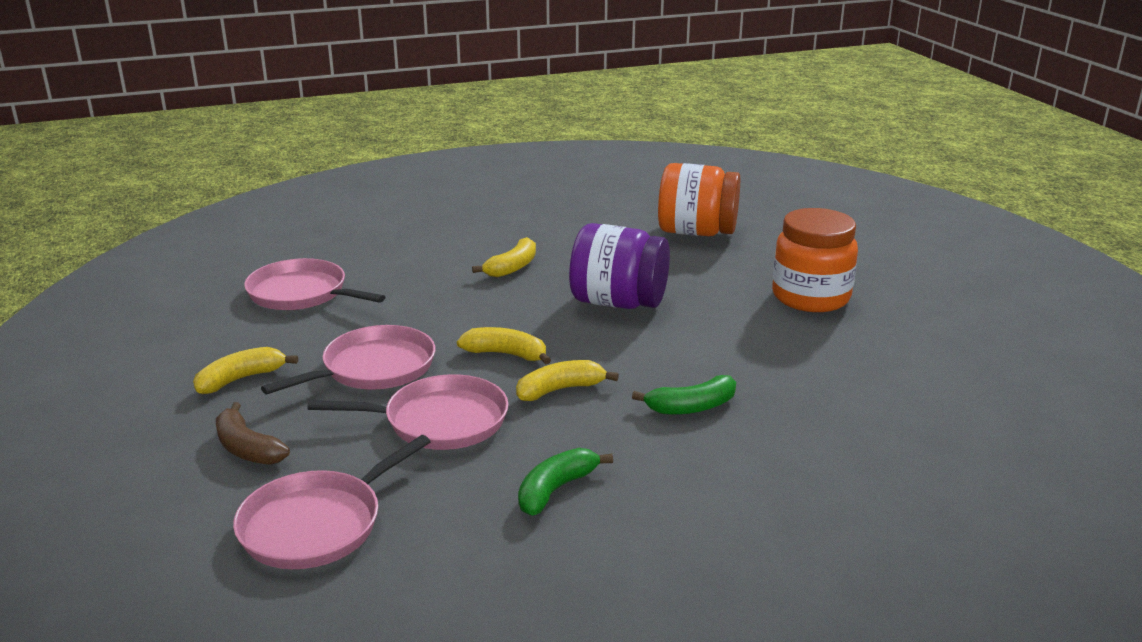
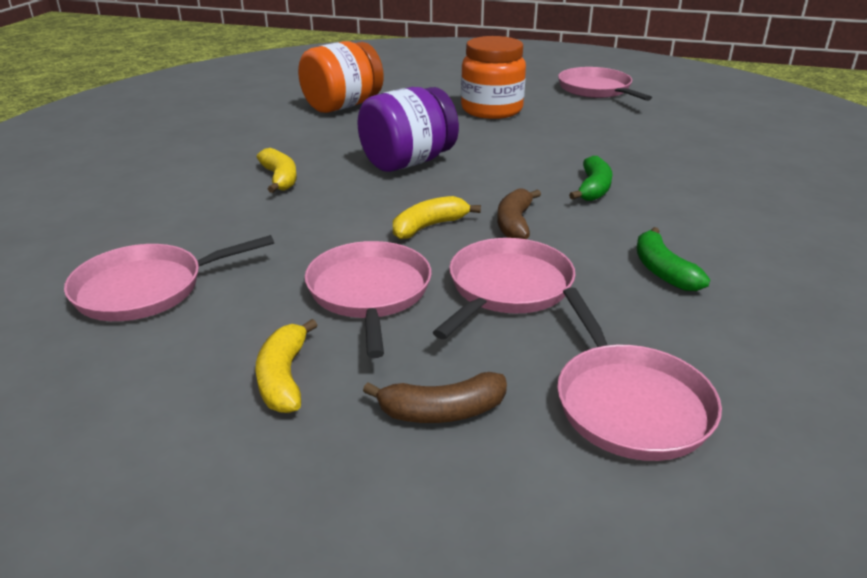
camera: 55 degrees left, 5 degrees up
(560, 390) = (514, 224): yellow banana -> brown banana
(986, 333) = (596, 90): none -> pink pan

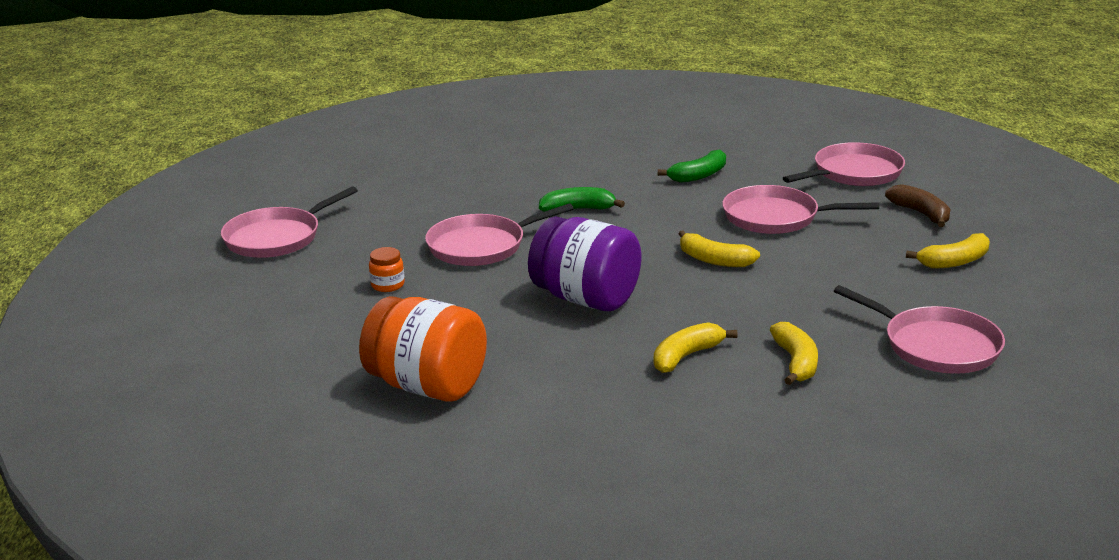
camera: 110 degrees left, 5 degrees down
(215, 215) = (796, 362): none -> yellow banana
(369, 293) = (835, 259): pink pan -> pink pan (481, 246)
(491, 110) = (387, 285): orange jar -> orange jar, size x0.42
(514, 224) = (675, 229): brown banana -> none

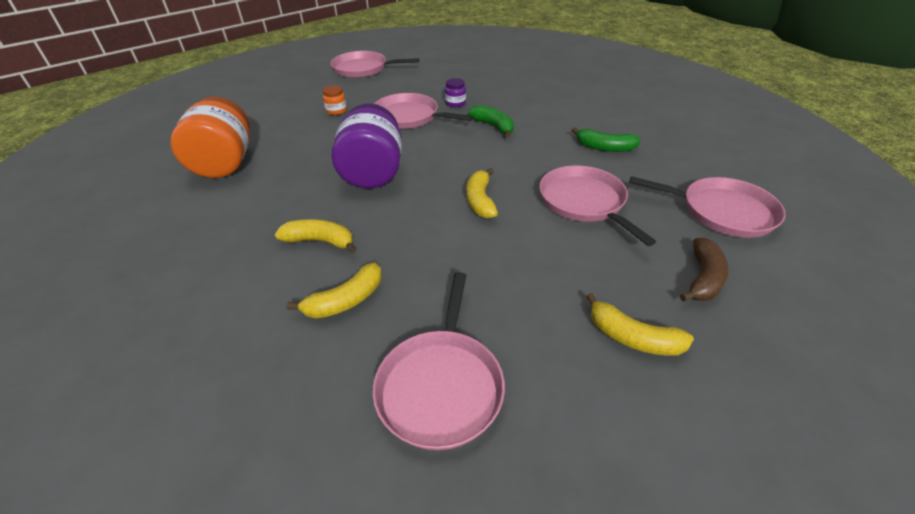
camera: 55 degrees right, 15 degrees up
(488, 211) = (455, 103): none -> purple jar

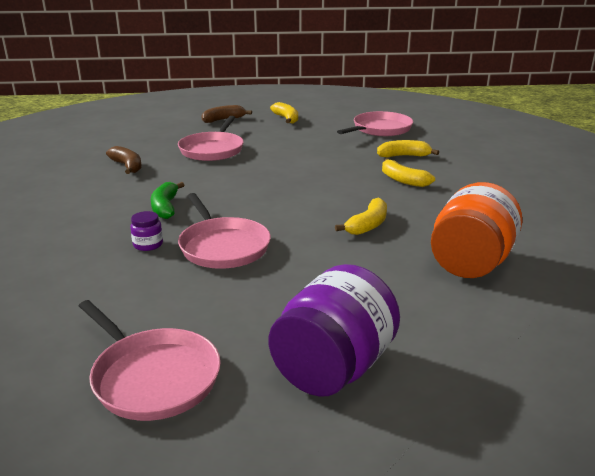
camera: 145 degrees left, 15 degrees down
(336, 111) = (294, 290): orange jar -> none
(373, 173) = (326, 206): purple jar -> purple jar (333, 368)
(480, 200) = (272, 168): yellow banana -> yellow banana (368, 225)
(604, 147) = (127, 166): green banana -> brown banana
(722, 212) = (155, 128): pink pan -> none

